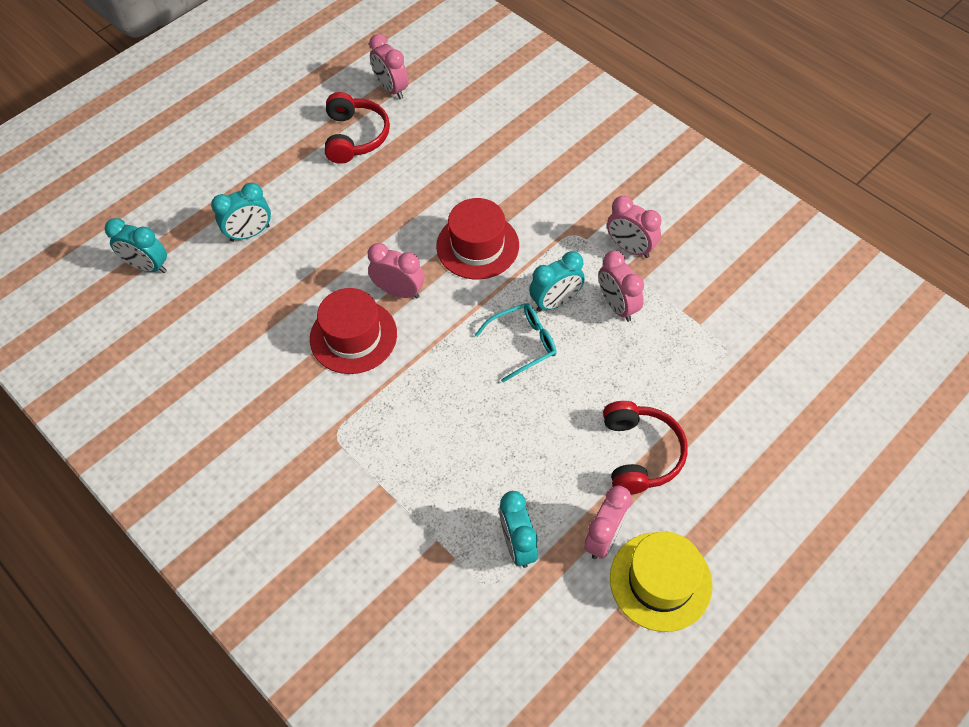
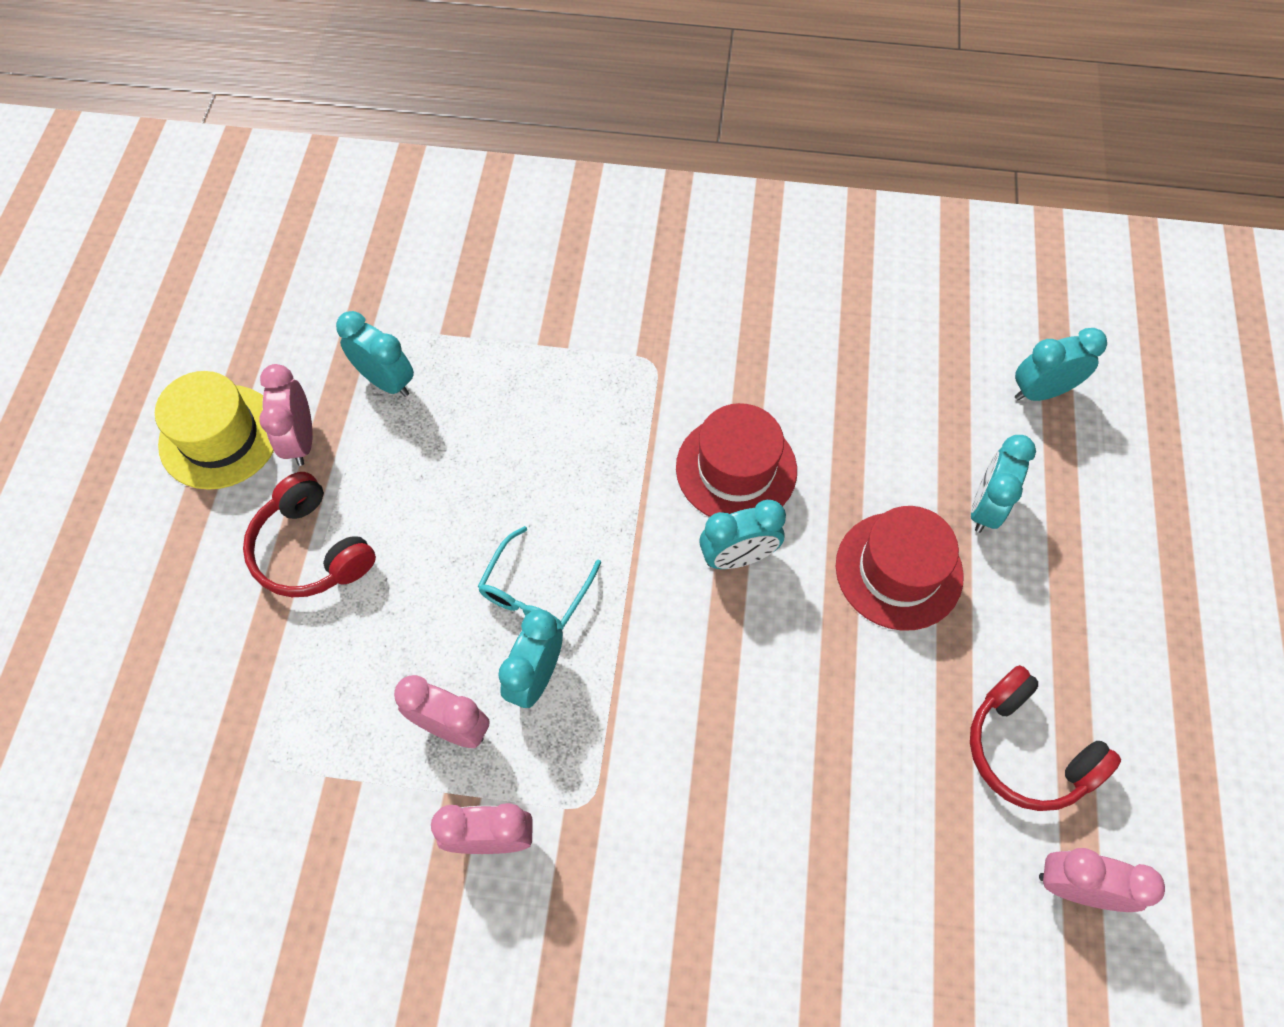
camera: 140 degrees right, 5 degrees up
(399, 291) = (738, 557): pink clock -> turquoise clock
(477, 246) = (700, 690): red hat -> red hat (898, 570)

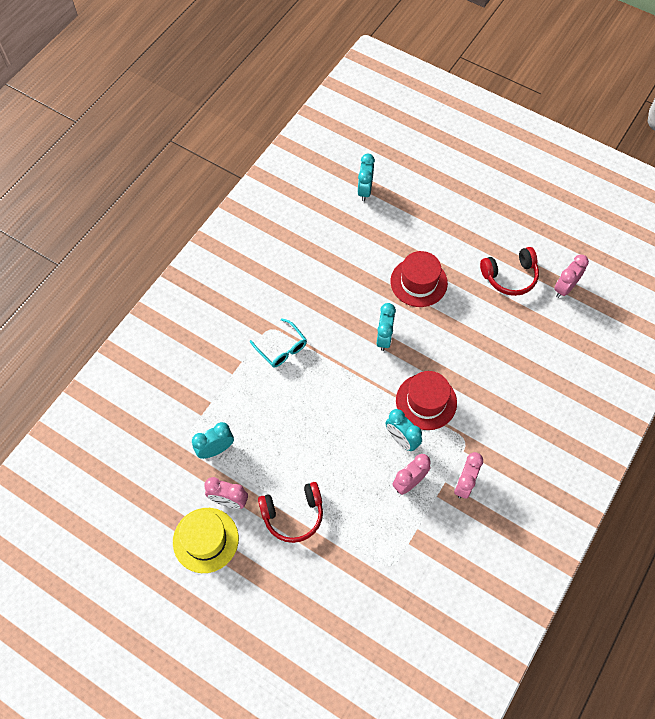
camera: 65 degrees left, 0 degrees up
(535, 591) = (362, 424): turquoise glasses -> turquoise glasses (282, 348)
(736, 469) = (342, 320): red hat -> red hat (426, 401)
(985, 507) = (406, 238): turquoise clock -> none

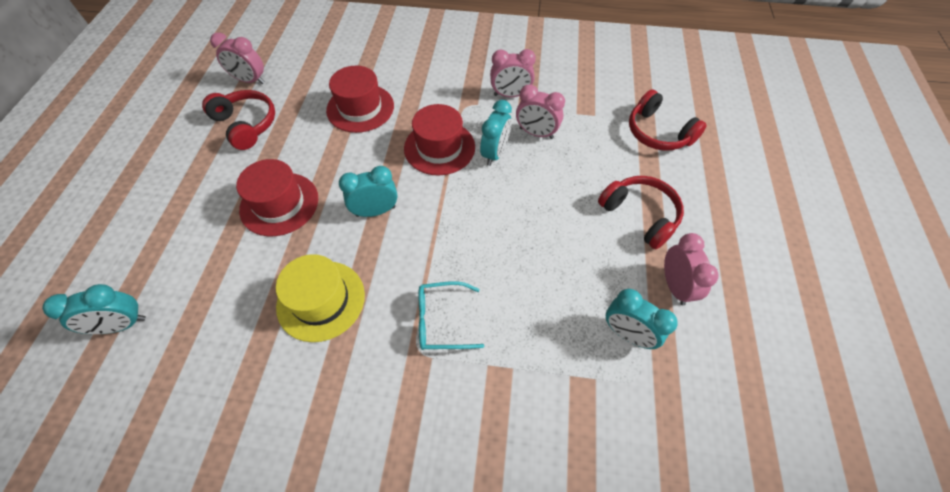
camera: 115 degrees left, 5 degrees down
(205, 540) = (734, 289): yellow hat -> yellow hat (321, 300)
(282, 348) = (442, 320): turquoise glasses -> turquoise glasses turned 120 degrees counterclockwise
(364, 586) = (658, 132): none -> red headphones
(496, 359) = (360, 108): none -> red hat

